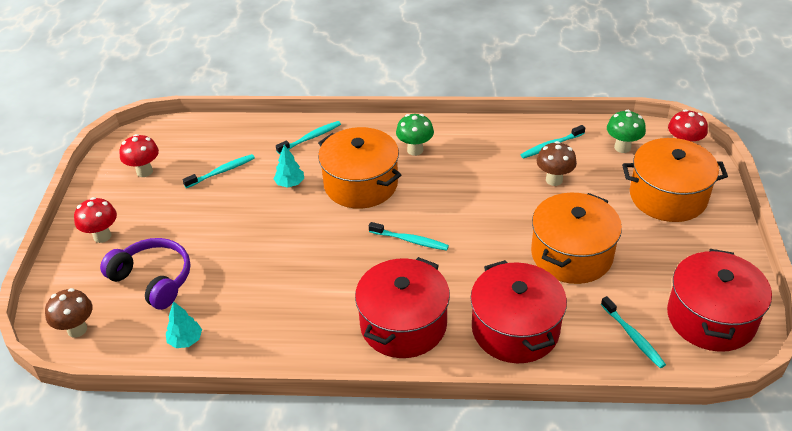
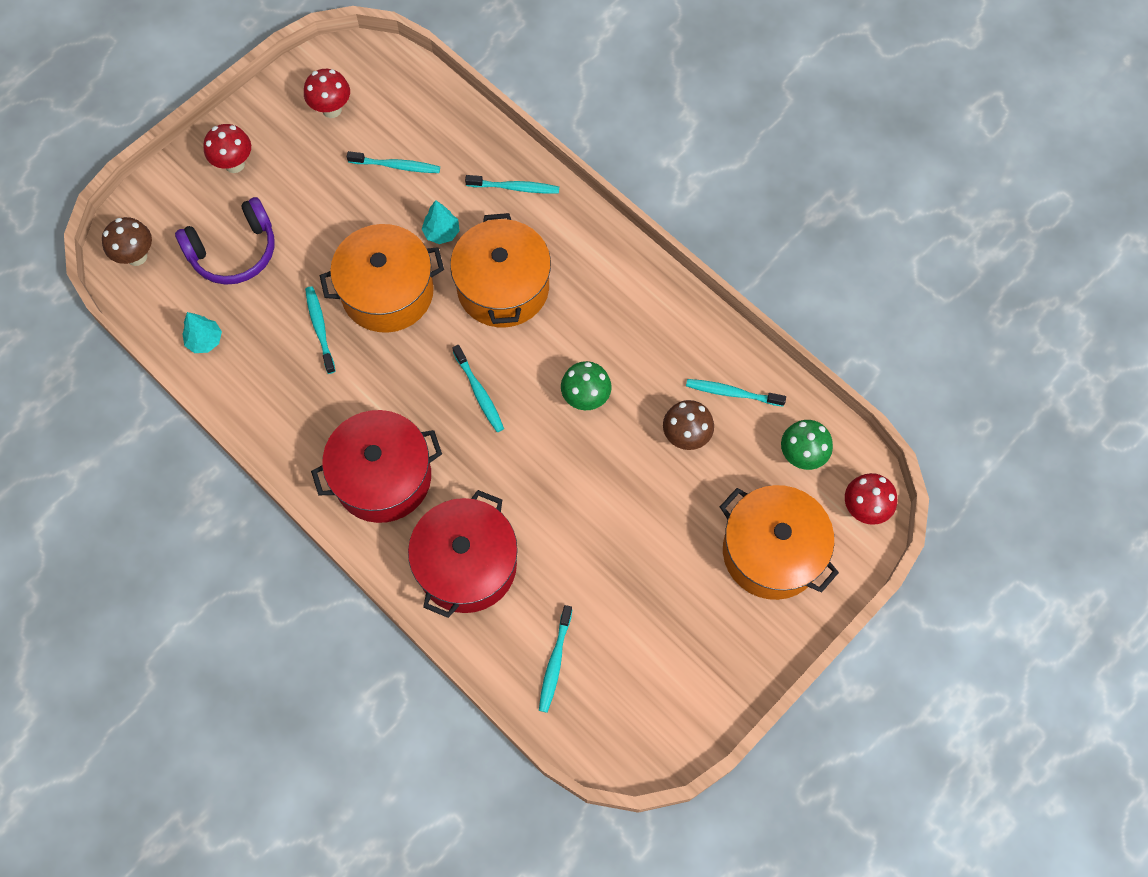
camera: 40 degrees right, 25 degrees up
(153, 279) = (234, 251): purple headphones -> purple headphones turned 75 degrees clockwise
(264, 279) = (320, 328): none -> turquoise toothbrush
(415, 150) = (595, 286): green mushroom -> green mushroom (585, 398)
(571, 254) = (602, 534): orange pot -> orange pot (387, 292)
(711, 318) = (644, 707): red pot -> none

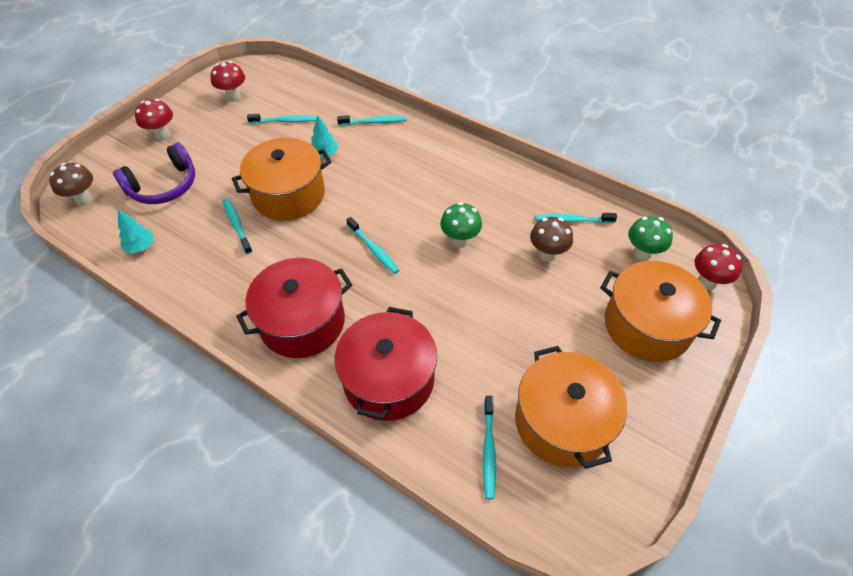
camera: 10 degrees left, 15 degrees down
(503, 287) = (378, 179): orange pot -> orange pot (562, 421)

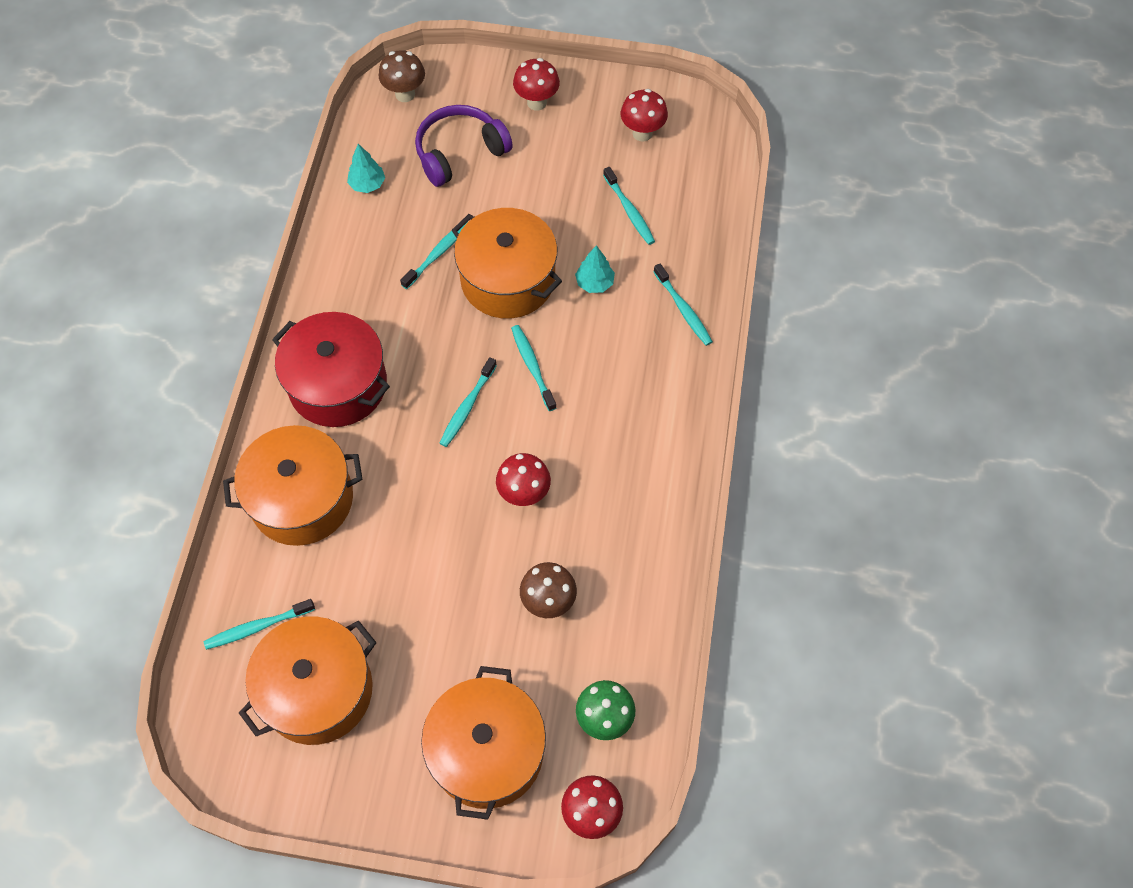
camera: 65 degrees right, 10 degrees up
(164, 186) = (460, 152): purple headphones -> purple headphones turned 120 degrees clockwise
(388, 379) = (302, 499): red pot -> orange pot
(460, 240) = (524, 494): green mushroom -> red mushroom
(572, 220) = (622, 615): turquoise toothbrush -> turquoise toothbrush (532, 366)

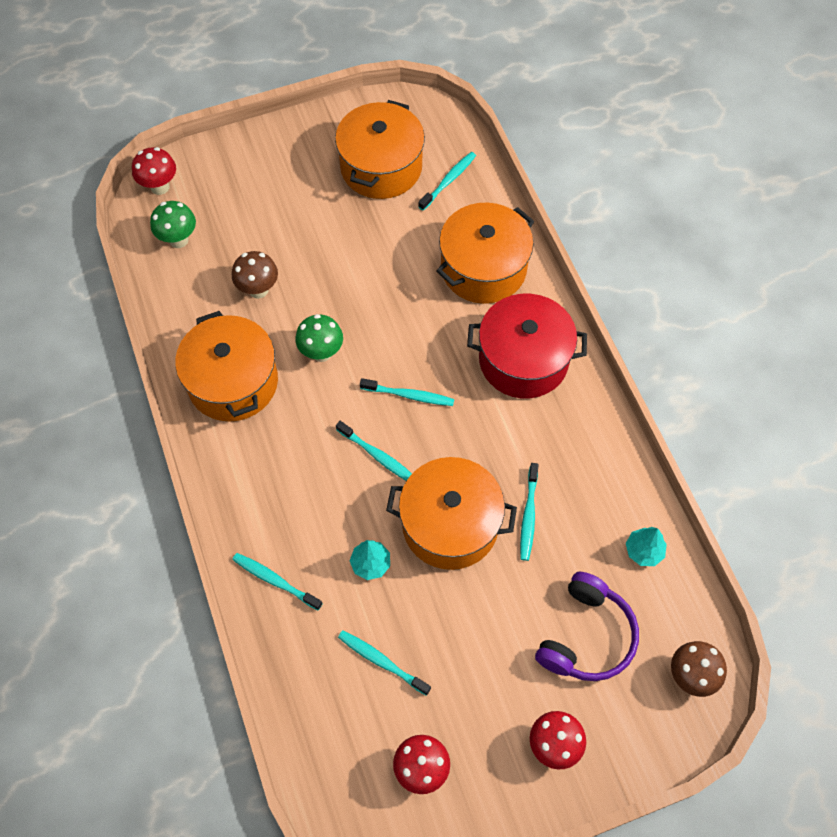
camera: 150 degrees right, 0 degrees up
(467, 407) = (409, 395): turquoise toothbrush -> turquoise toothbrush turned 105 degrees clockwise
(487, 751) = (247, 187): orange pot -> orange pot (233, 382)
(524, 494) = (321, 353): red mushroom -> green mushroom

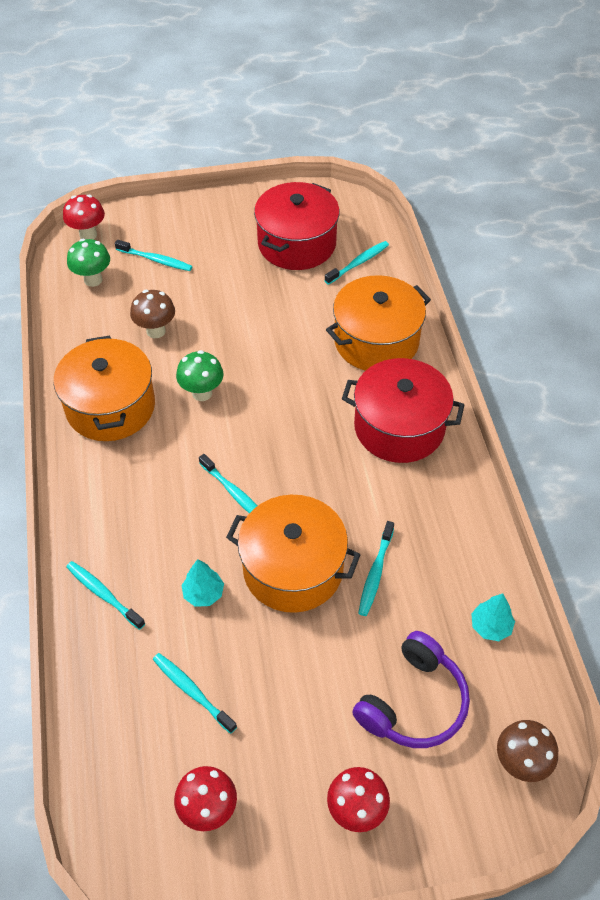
camera: 10 degrees right, 10 degrees down
(381, 167) = (297, 244): orange pot -> red pot
(409, 395) = (278, 443): turquoise toothbrush -> turquoise toothbrush (155, 260)

